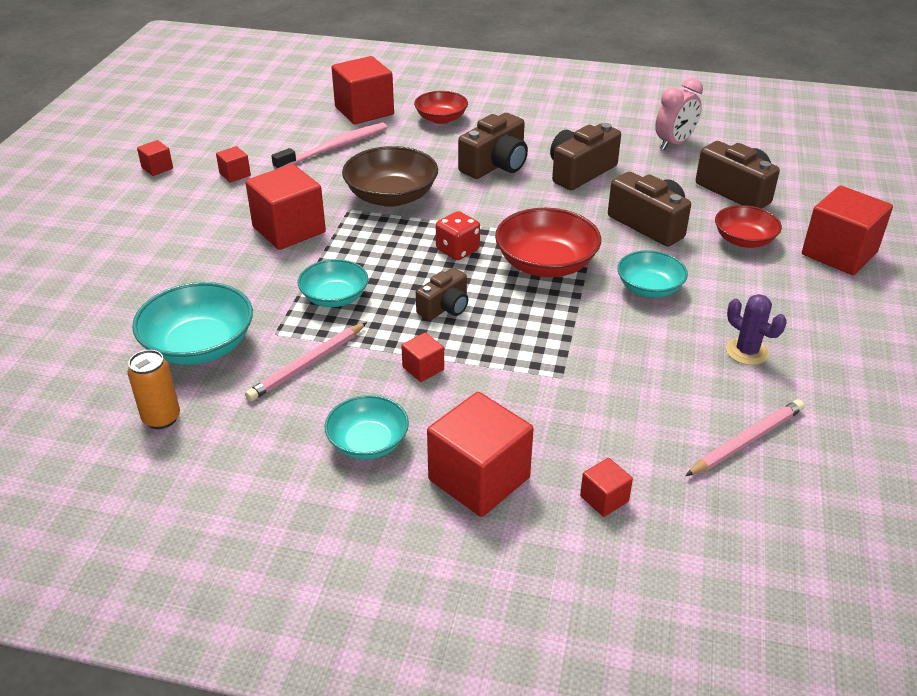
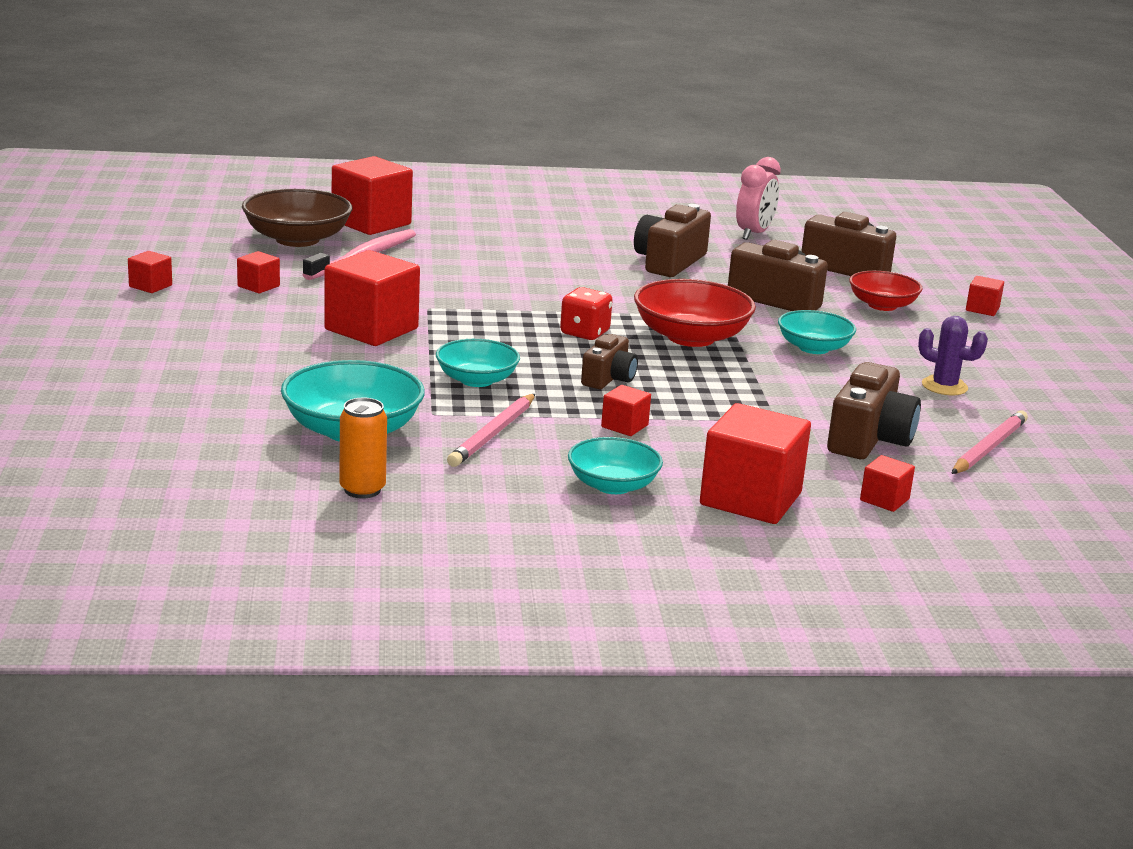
camera: 20 degrees left, 15 degrees down
(391, 196) = (470, 294): brown bowl -> brown bowl (297, 239)
(441, 118) = (471, 225): red bowl -> none
(495, 165) = (569, 261): brown camera -> brown camera (869, 439)
(839, 253) = (982, 309): red cube -> red cube, size x0.47

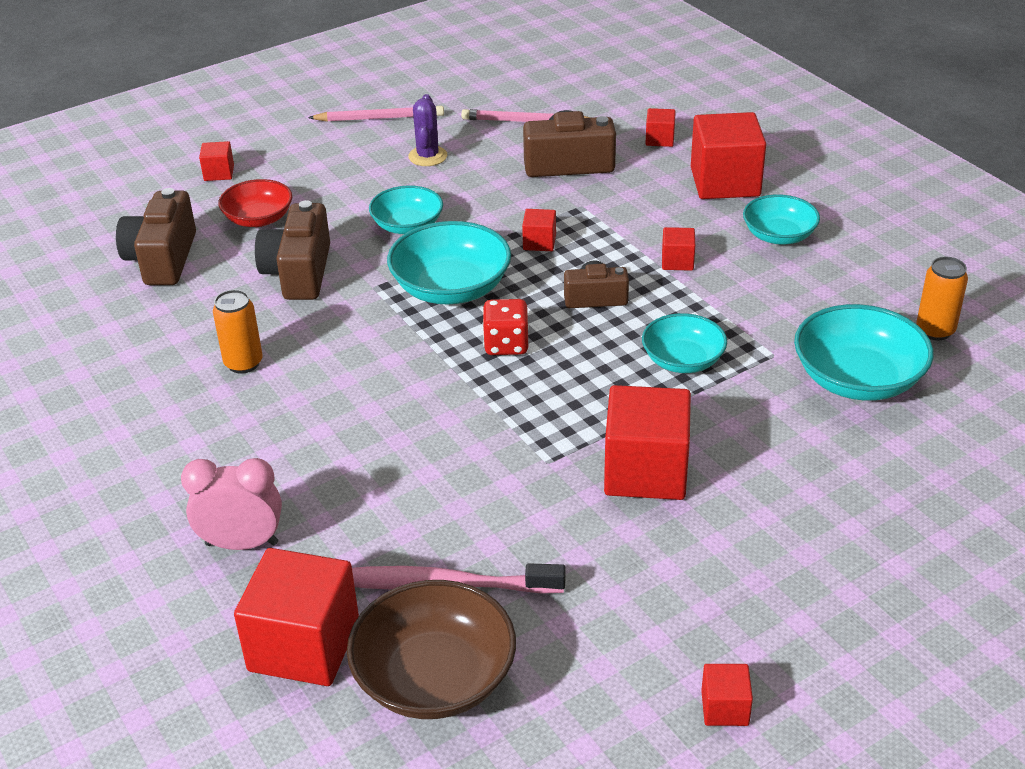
camera: 115 degrees left, 15 degrees up
(258, 286) = (625, 616): red cube -> red cube (539, 242)
(493, 434) = (771, 312): pink pencil -> pink pencil (380, 118)
(669, 262) = (243, 363): brown camera -> orange can
(691, 337) = (451, 288): red bowl -> turquoise bowl
(754, 234) = (88, 340): pink clock -> pink clock (242, 544)

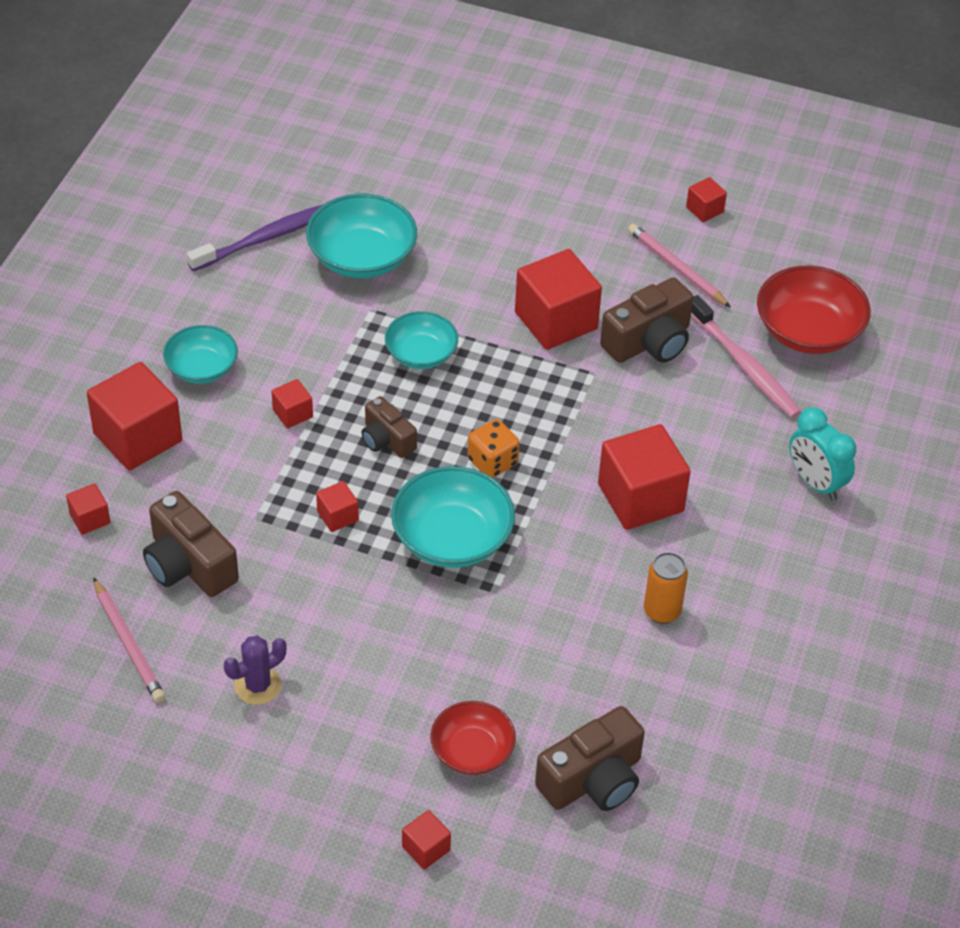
camera: 130 degrees left, 10 degrees up
(242, 544) = (815, 483): pink clock -> turquoise clock
(299, 272) = (522, 658): brown camera -> brown camera (649, 342)
(304, 645) = (850, 400): red cube -> red cube (640, 498)
(380, 118) = (212, 778): pink pencil -> pink pencil (676, 268)
(407, 225) = (388, 625): turquoise bowl -> none
(434, 677) = (808, 331): brown bowl -> red bowl
(506, 345) = (492, 462): red dice -> orange dice
(935, 330) = (267, 238): orange can -> purple toothbrush

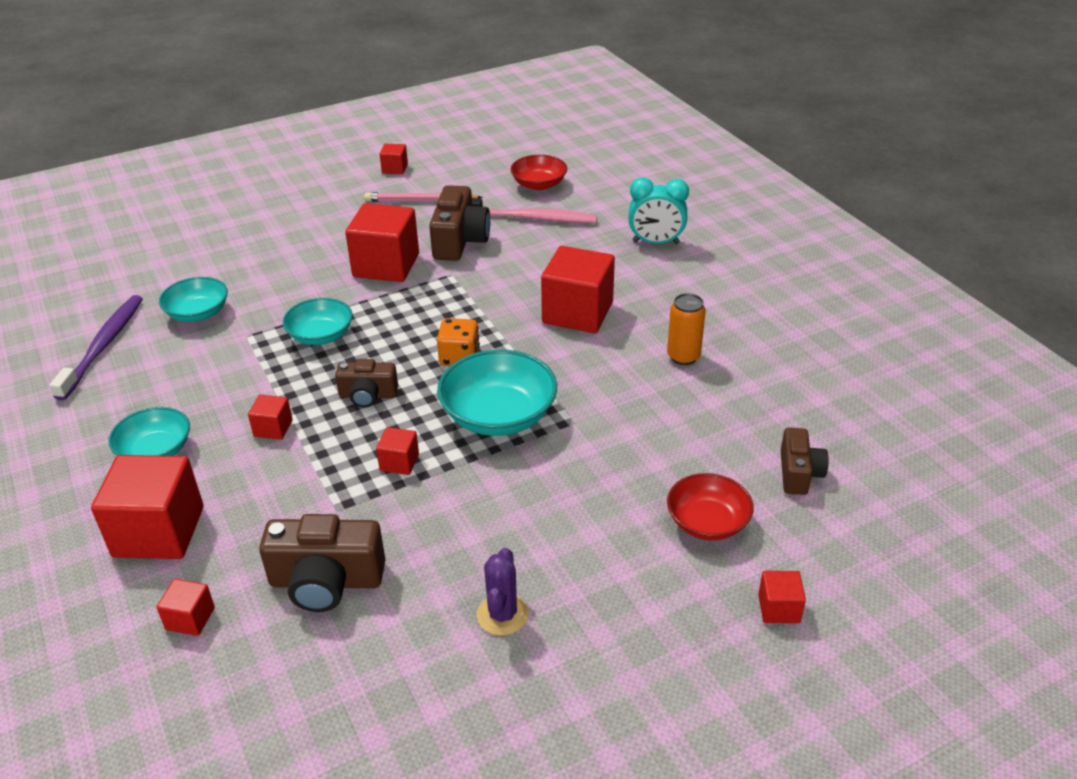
camera: 45 degrees left, 10 degrees down
(129, 644) = (354, 679): pink pencil -> none
(362, 257) = (198, 313): turquoise bowl -> turquoise bowl, size x0.64
(593, 780) = (799, 473): brown camera -> brown camera, size x0.62
(808, 331) = (539, 184): red bowl -> red bowl, size x0.64

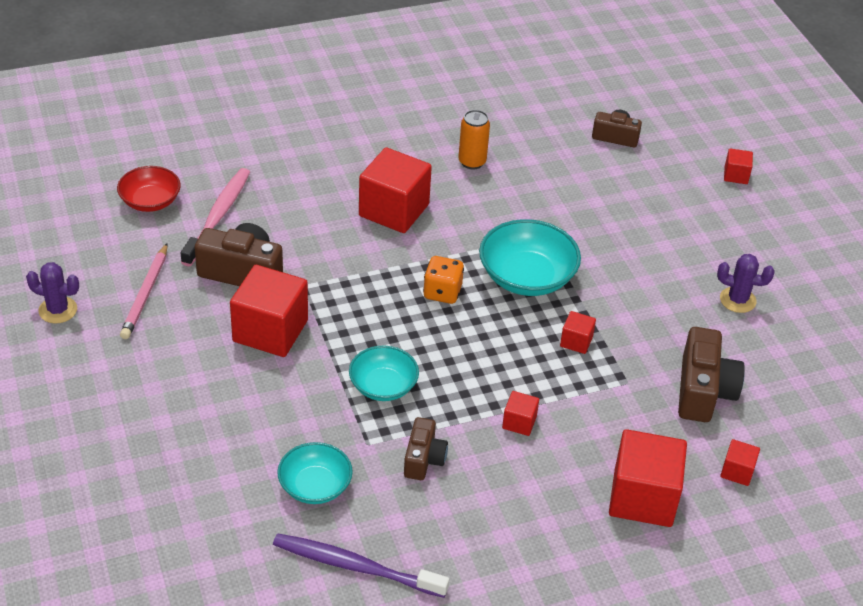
camera: 85 degrees left, 5 degrees up
(155, 451) = (538, 507): turquoise bowl -> none
(368, 395) = (484, 356): brown camera -> brown camera (423, 459)
(395, 169) = (58, 310): red cube -> purple cactus
(656, 242) = (295, 143): turquoise clock -> none
(707, 522) = (659, 189): red bowl -> none

